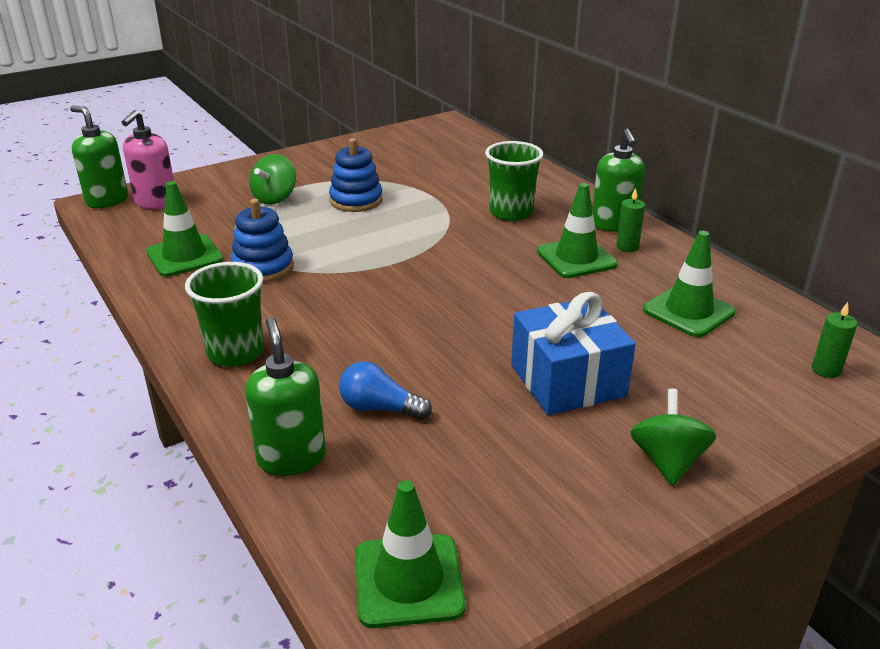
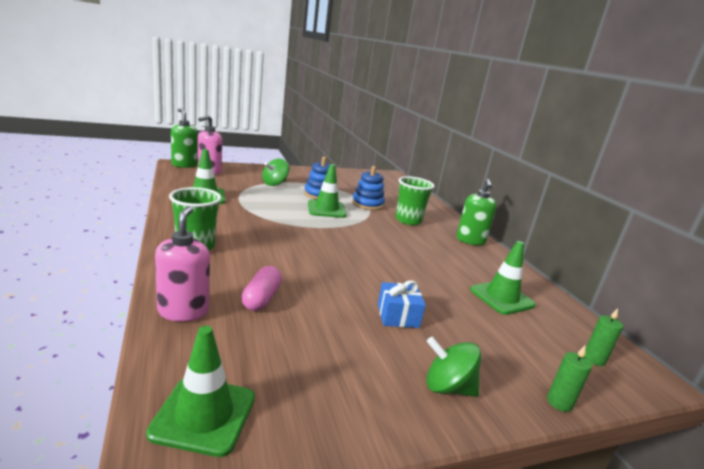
camera: 10 degrees right, 10 degrees down
(263, 267) = (244, 211): blue stacking toy -> blue stacking toy (367, 204)
(291, 457) = (183, 311): green soap dispenser -> pink soap dispenser
(380, 408) = (261, 298): blue light bulb -> pink capsule
(567, 380) = (398, 316): blue gift -> blue gift, size x0.59
(576, 258) = (438, 251): green traffic cone -> green traffic cone (326, 209)
(627, 247) = (474, 254): green candle -> green candle (559, 402)
(667, 461) = (447, 387): green spinning top -> green spinning top turned 90 degrees counterclockwise

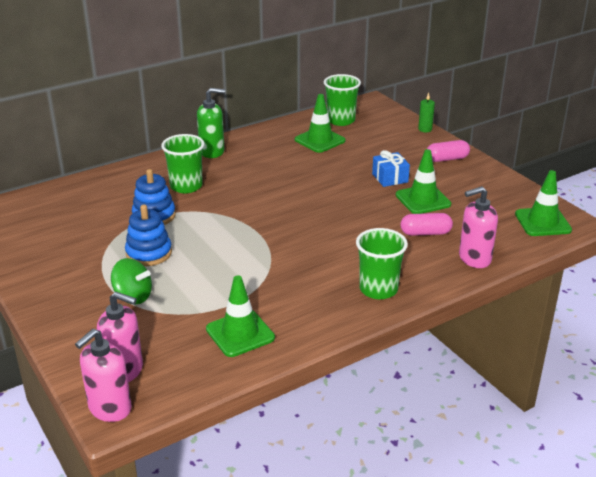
camera: 100 degrees left, 10 degrees up
(184, 165) = (109, 408): green soap dispenser -> pink soap dispenser
(326, 209) = (200, 239): green traffic cone -> green traffic cone (423, 200)
(447, 387) = (447, 159): green spinning top -> pink capsule
(566, 328) = (341, 120): none -> green cup
(593, 359) = (370, 116): green candle -> none

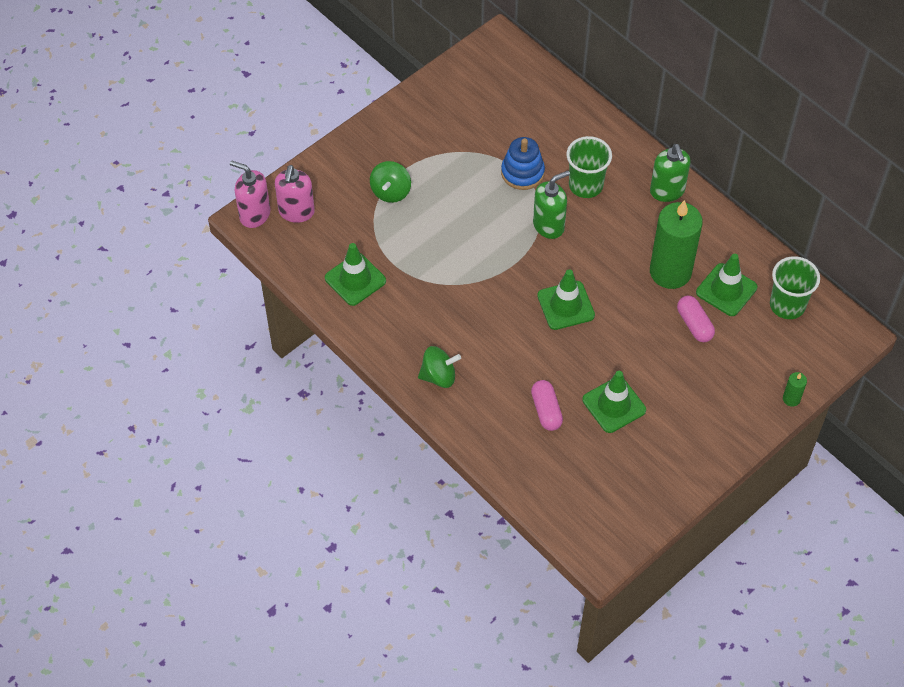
camera: 80 degrees right, 25 degrees up
(149, 253) = (458, 185): blue stacking toy -> none
(222, 209) = (549, 225): none -> green soap dispenser
(294, 160) = (670, 272): none -> green candle
(378, 289) = (439, 376): green cup -> green spinning top
(390, 178) = (654, 370): blue gift -> none
(447, 159) = (717, 426): pink capsule -> pink capsule (694, 324)
(474, 258) = (508, 456): pink soap dispenser -> none
(542, 222) = (595, 523): green traffic cone -> green traffic cone (565, 305)

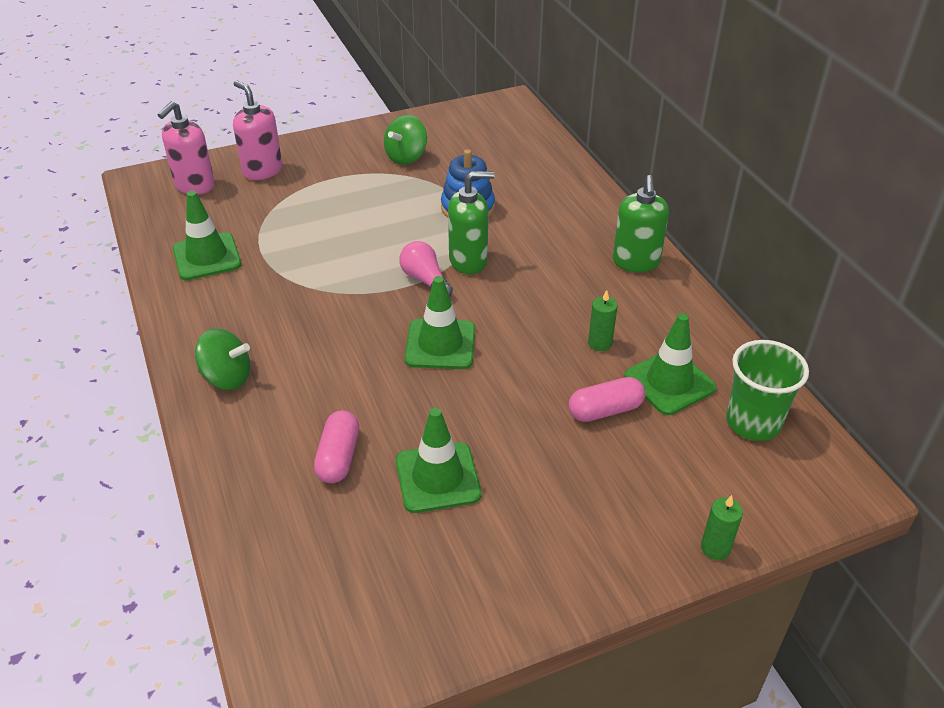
camera: 20 degrees right, 15 degrees down
(254, 214) = (150, 178): pink soap dispenser -> pink soap dispenser (262, 171)
(391, 191) = (308, 191): green spinning top -> green spinning top (406, 157)
(527, 253) = (425, 280): none -> pink light bulb
(585, 185) = (536, 234): green cup -> none
(670, 272) = (600, 343): green candle -> green candle, size x0.41
(694, 324) = (605, 410): pink capsule -> pink capsule turned 75 degrees clockwise

